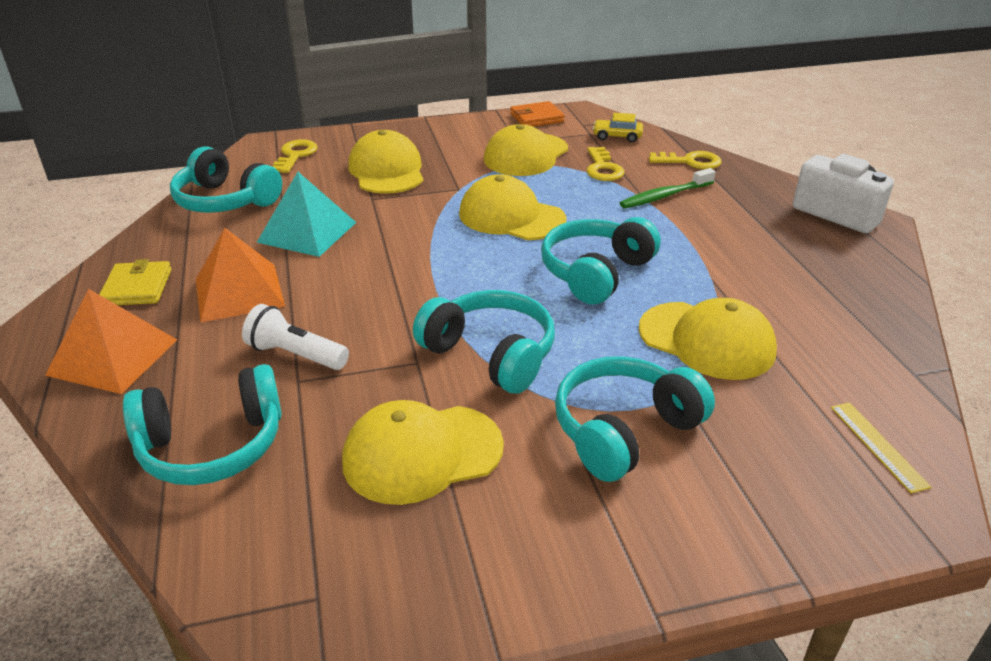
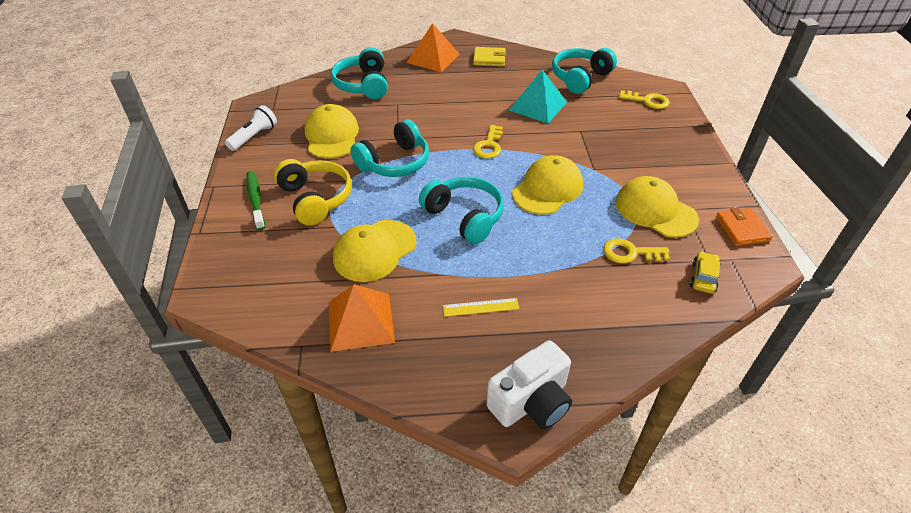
camera: 100 degrees right, 10 degrees up
(239, 292) = (477, 86): orange pyramid -> orange pyramid (360, 321)
(296, 355) = (417, 103): white flashlight -> white flashlight (254, 137)
(387, 170) = (623, 138): yellow cap -> none
(624, 430) = (315, 199): turquoise headphones -> yellow headphones
(664, 196) = (575, 281): green toothbrush -> green toothbrush (255, 199)
(690, 162) = (647, 319): yellow key -> yellow key (489, 146)
(877, 445) = (254, 295): yellow ruler -> yellow ruler (480, 307)

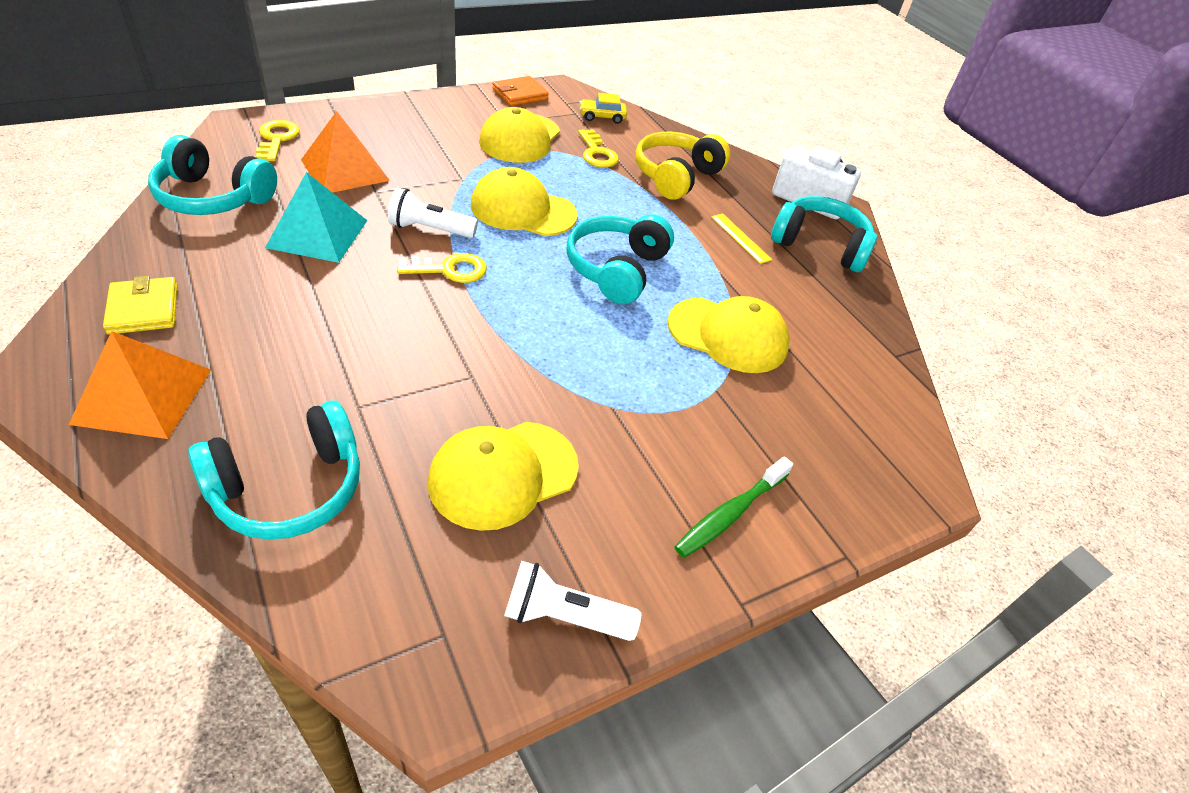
camera: 120 degrees left, 0 degrees up
(315, 199) = (678, 432): yellow headphones -> yellow headphones (676, 176)
(360, 321) = (829, 318): orange pyramid -> orange pyramid (345, 170)
(394, 162) = (541, 363): turquoise headphones -> turquoise headphones (820, 245)
(533, 145) = (430, 229): none -> white flashlight

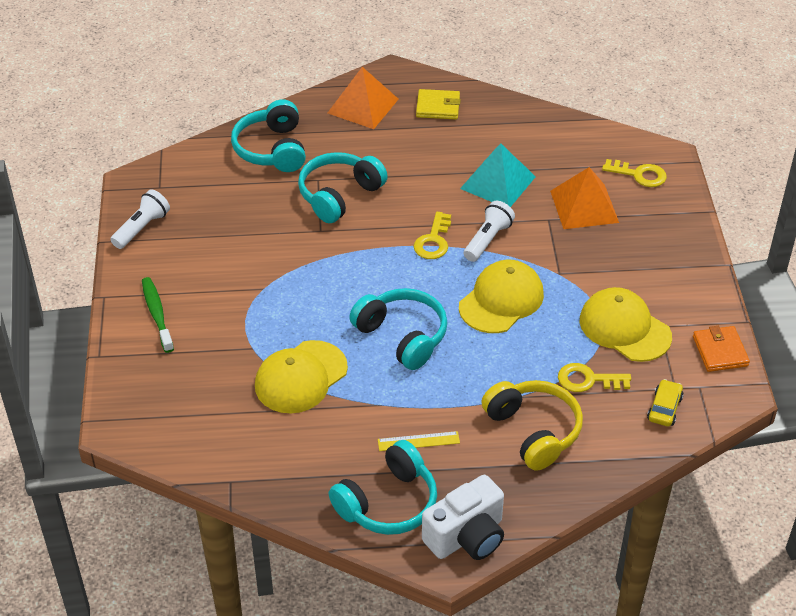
camera: 120 degrees right, 0 degrees up
(213, 197) = (556, 138): turquoise headphones -> turquoise headphones (339, 195)
(503, 474) = (238, 226): yellow cap -> none

